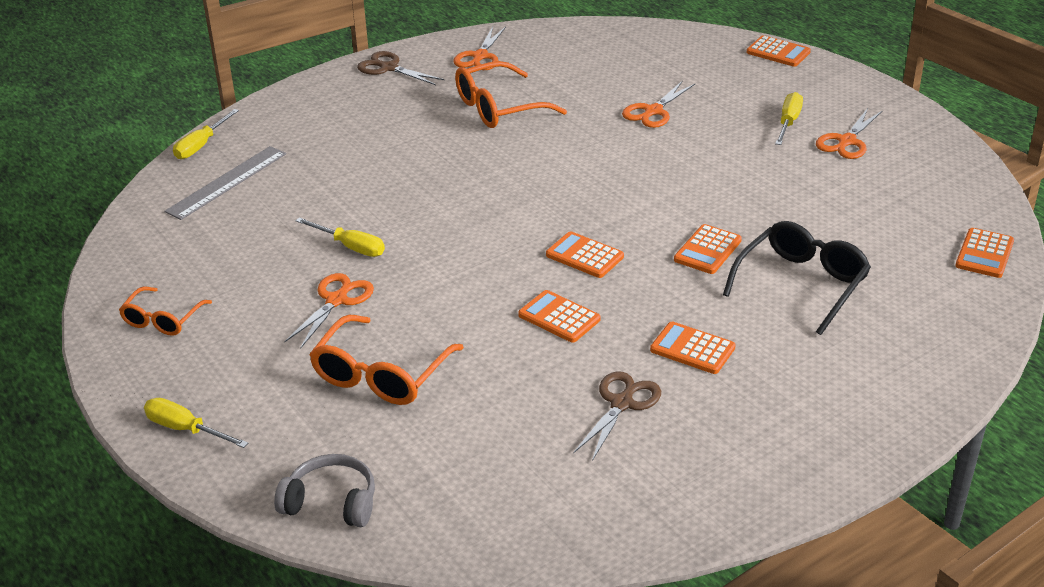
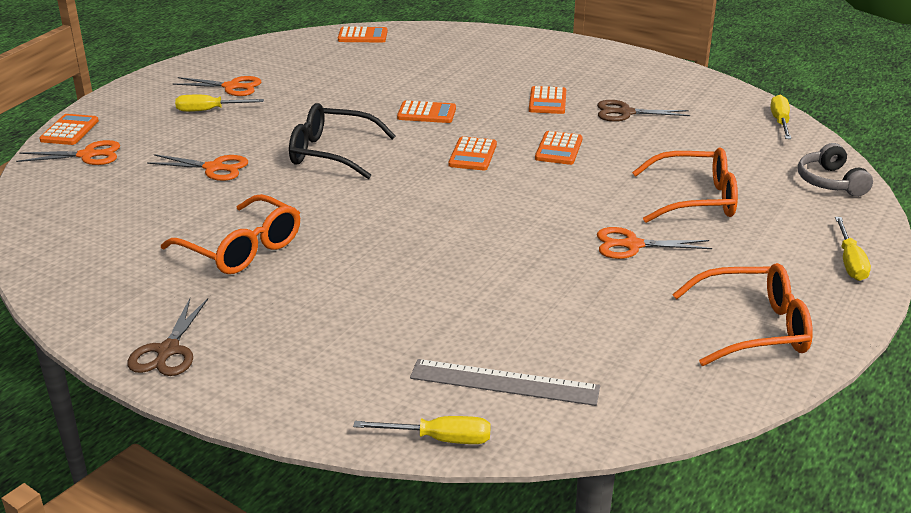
camera: 115 degrees left, 5 degrees down
(162, 319) = (753, 328): orange glasses -> orange glasses, size x1.63
(350, 247) = (552, 262): yellow screwdriver -> yellow screwdriver (780, 122)
(480, 56) = (117, 291): orange scissors -> orange scissors (87, 155)
(801, 284) = (443, 80): black glasses -> black glasses (331, 153)

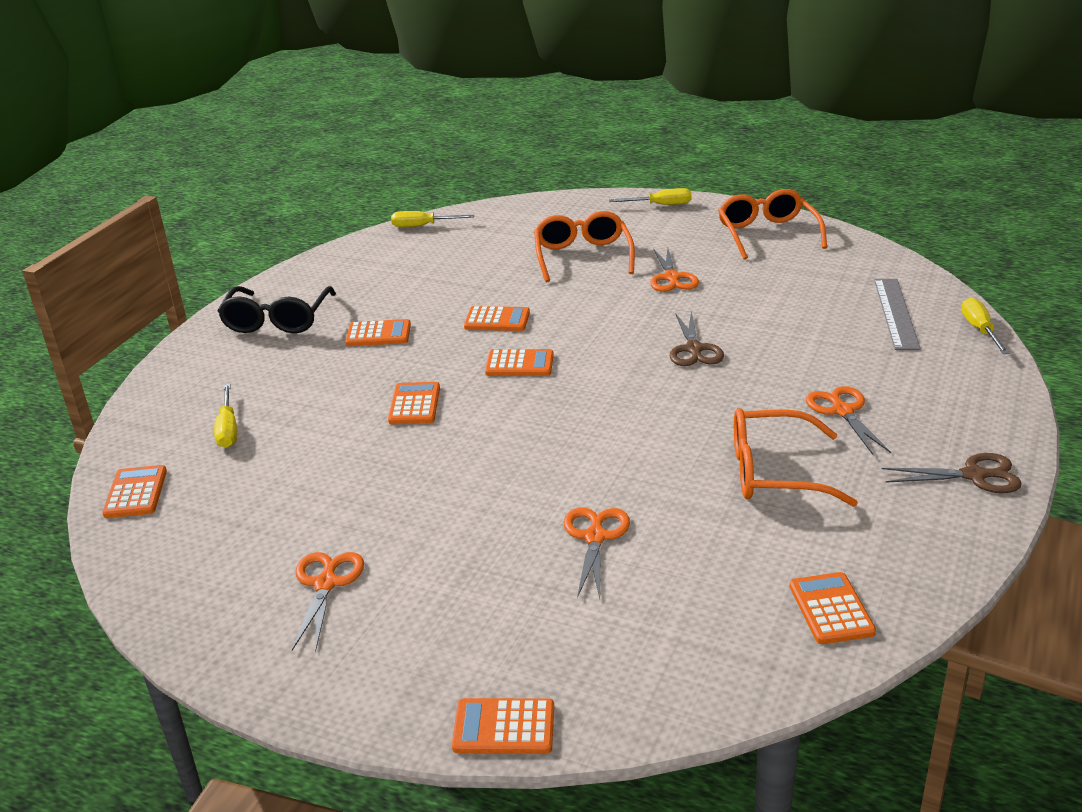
camera: 95 degrees left, 0 degrees up
(68, 244) = (831, 609): none -> orange calculator
(87, 155) = (586, 674): orange scissors -> orange scissors (842, 411)
(209, 110) = (415, 586): yellow screwdriver -> yellow screwdriver (228, 429)
(242, 249) = (774, 472): orange glasses -> orange glasses turned 120 degrees counterclockwise
(331, 153) = (533, 454): black glasses -> black glasses (277, 320)
(625, 113) = (407, 292): brown scissors -> brown scissors (694, 349)
(830, 182) = (536, 209): grey headphones -> none

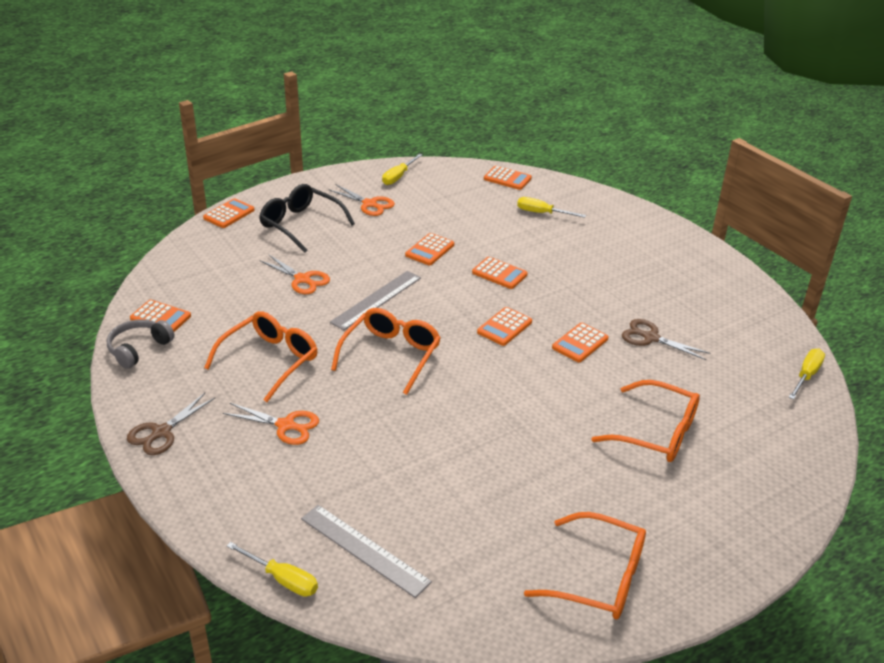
camera: 120 degrees right, 5 degrees up
(277, 320) = (673, 261): black glasses -> black glasses (301, 224)
(378, 334) = (610, 290): orange calculator -> orange calculator (430, 250)
(568, 459) = (377, 300): none -> grey ruler
(655, 405) = (391, 355): none -> orange glasses
(660, 205) = (742, 545): yellow screwdriver -> yellow screwdriver (398, 177)
(671, 278) = (564, 460): orange scissors -> none
(694, 349) = (437, 407): brown scissors -> brown scissors (651, 338)
(906, 583) = (139, 349): none -> grey headphones

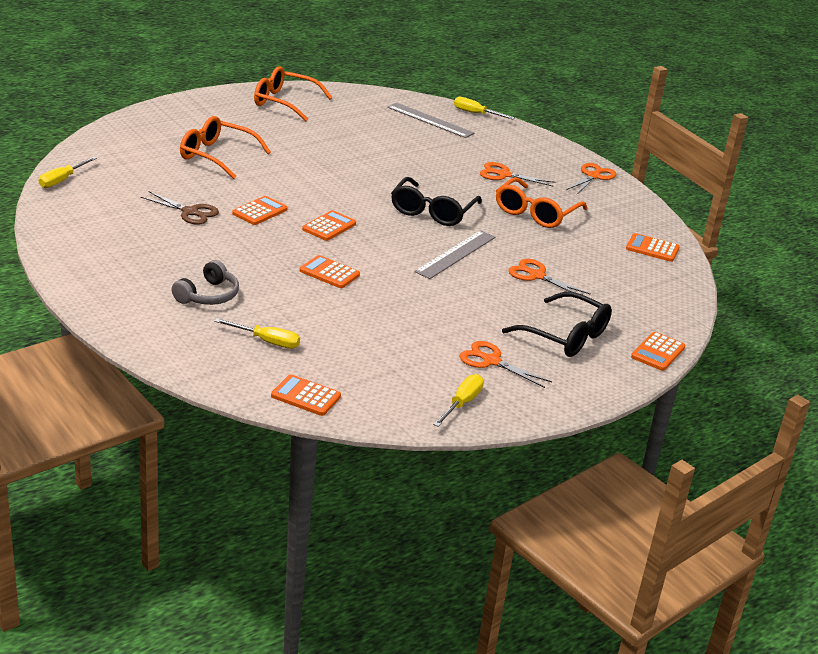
camera: 175 degrees right, 5 degrees down
(139, 349) = (651, 226): grey headphones -> grey headphones (208, 295)
(161, 432) = (593, 176): brown scissors -> orange scissors
(391, 355) = (432, 211): orange glasses -> black glasses
(430, 250) = (407, 300): orange calculator -> none

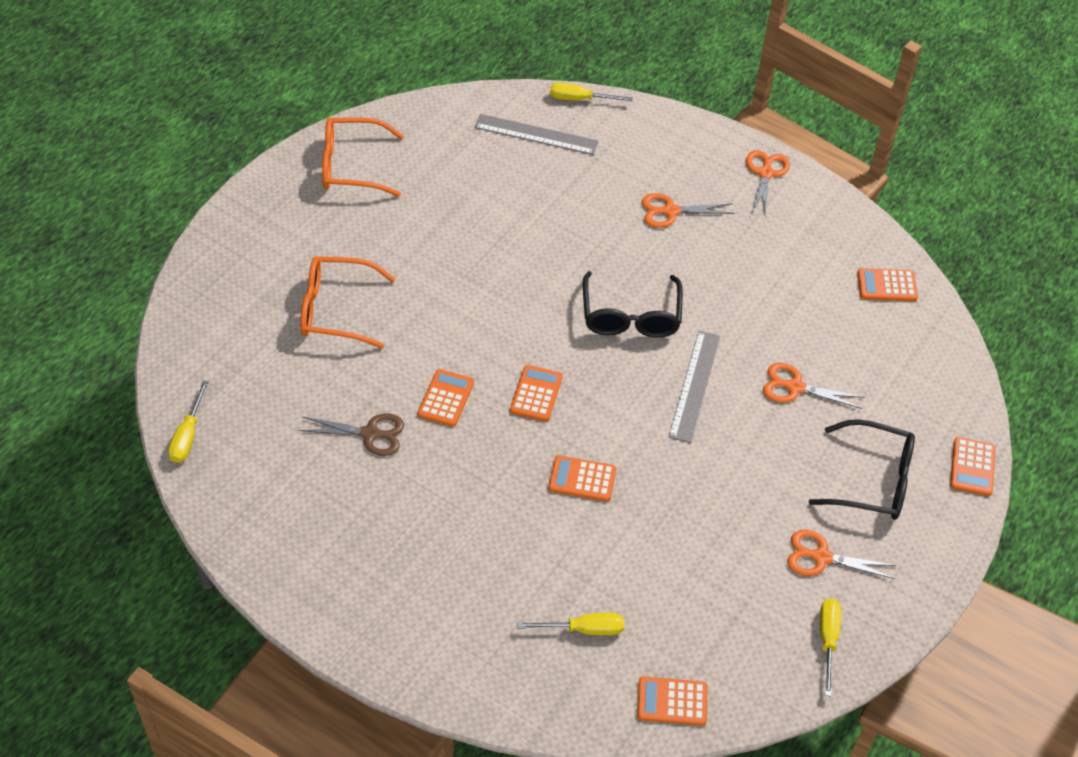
camera: 20 degrees left, 20 degrees up
(208, 295) = (477, 578): grey headphones -> none
(536, 213) = (739, 271): orange glasses -> none

